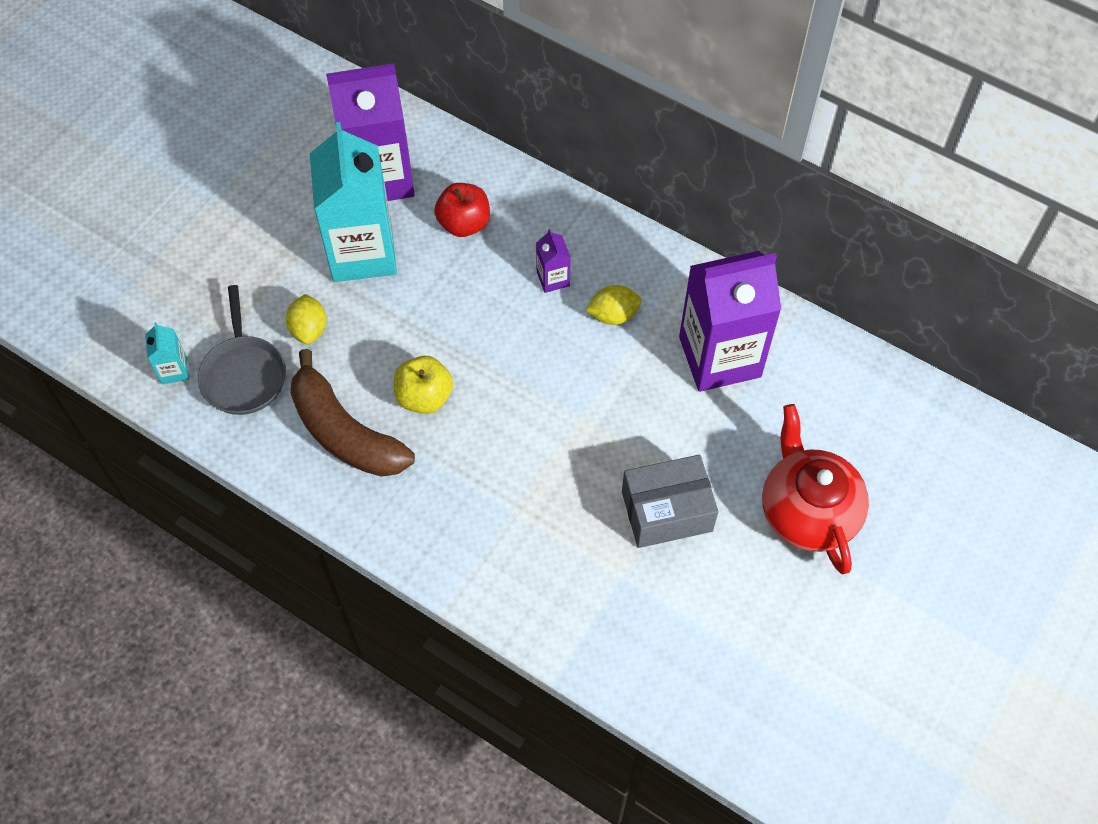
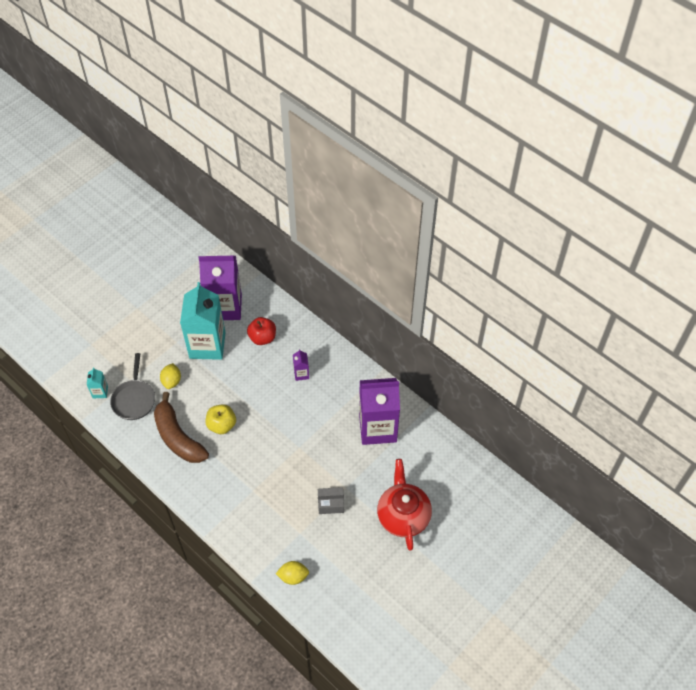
camera: 10 degrees right, 5 degrees down
(613, 315) = (328, 397): yellow lemon -> yellow lemon (293, 576)
(667, 511) = (331, 504): grey box -> grey box, size x0.62

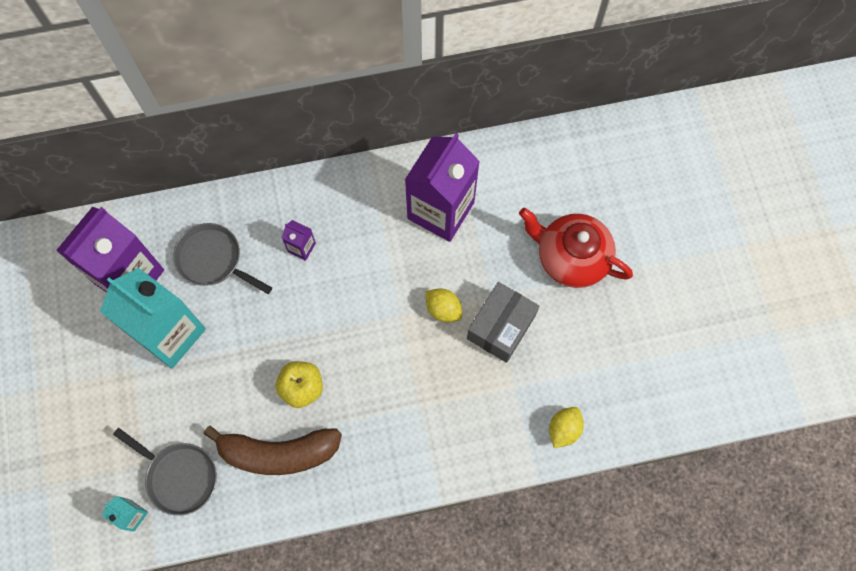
camera: 55 degrees left, 15 degrees up
(172, 381) = (189, 411): yellow lemon -> yellow lemon (443, 309)
(262, 338) = (213, 260): red apple -> grey pan
(331, 504) = (501, 327): grey box -> grey box, size x1.60

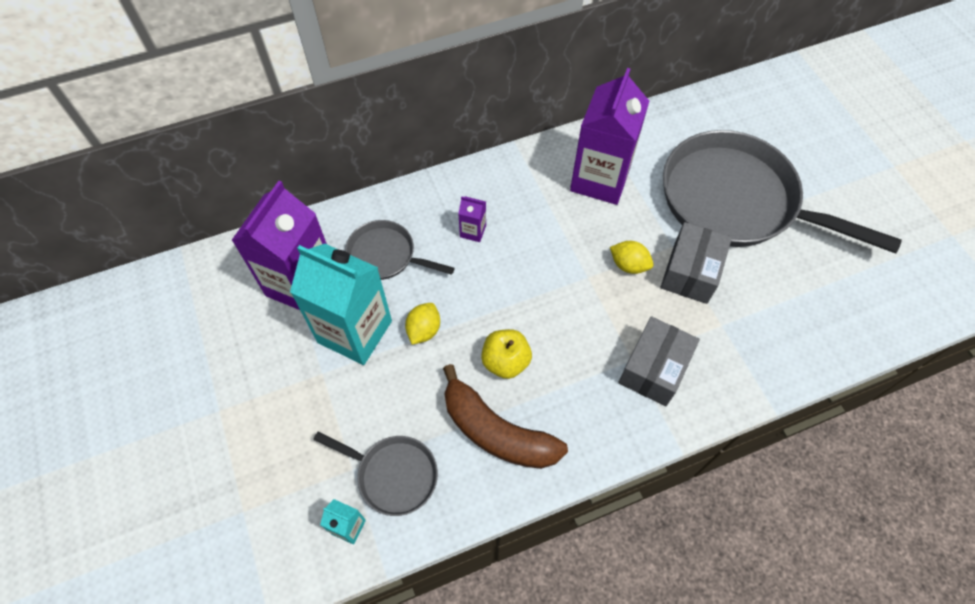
camera: 10 degrees left, 10 degrees down
(278, 453) = (496, 431): brown banana -> brown banana turned 45 degrees clockwise
(437, 419) = (654, 369): none -> grey box
(564, 429) = (785, 357): yellow lemon -> yellow lemon (424, 330)
(571, 258) = (736, 201): red teapot -> grey pan

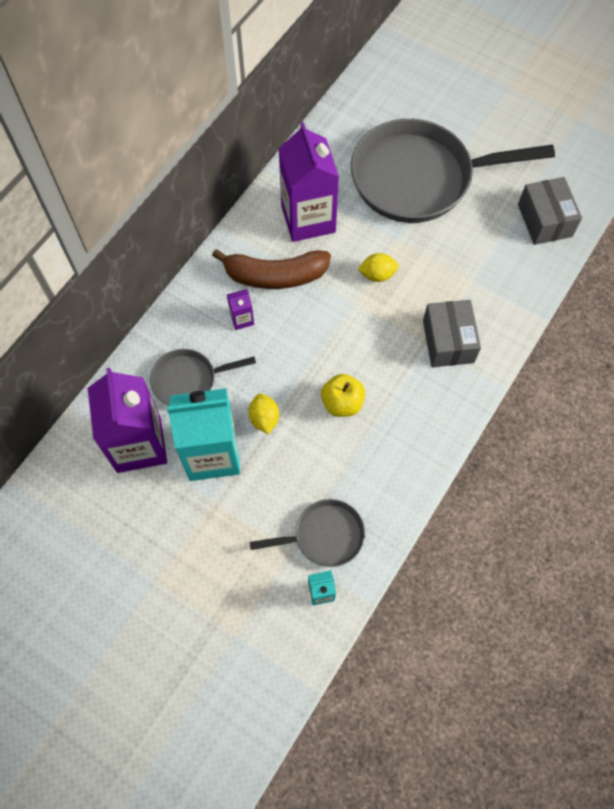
camera: 35 degrees left, 5 degrees up
(496, 431) = (373, 457): brown banana -> brown banana (275, 276)
(690, 272) = (424, 253): grey box -> grey box (544, 220)

